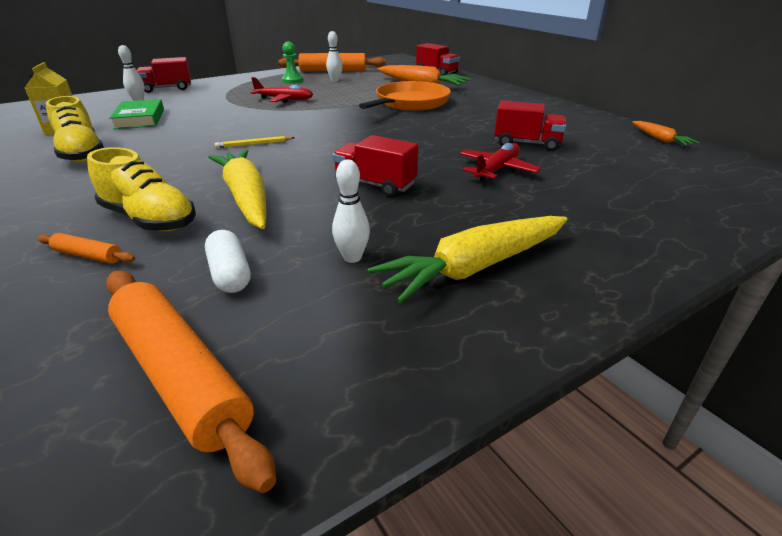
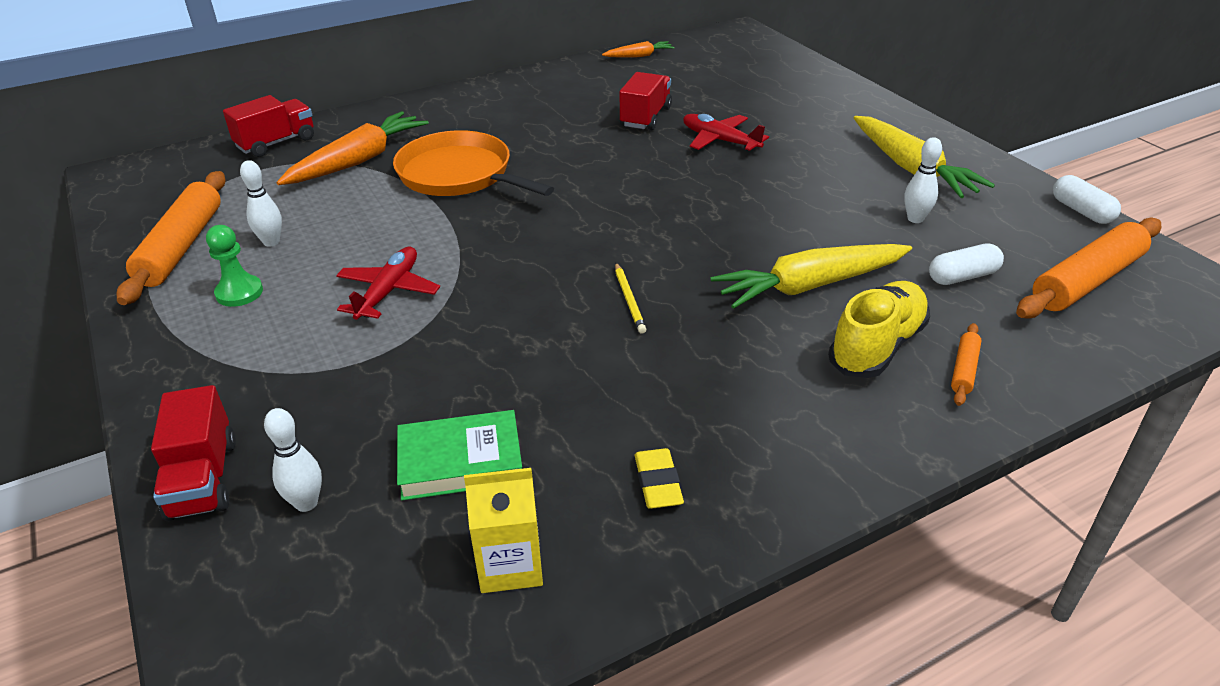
camera: 85 degrees left, 5 degrees up
(82, 153) = (658, 483): yellow shoe -> yellow eraser
(374, 421) = (1081, 211): none -> white capsule
(375, 185) = (765, 207): red truck -> none

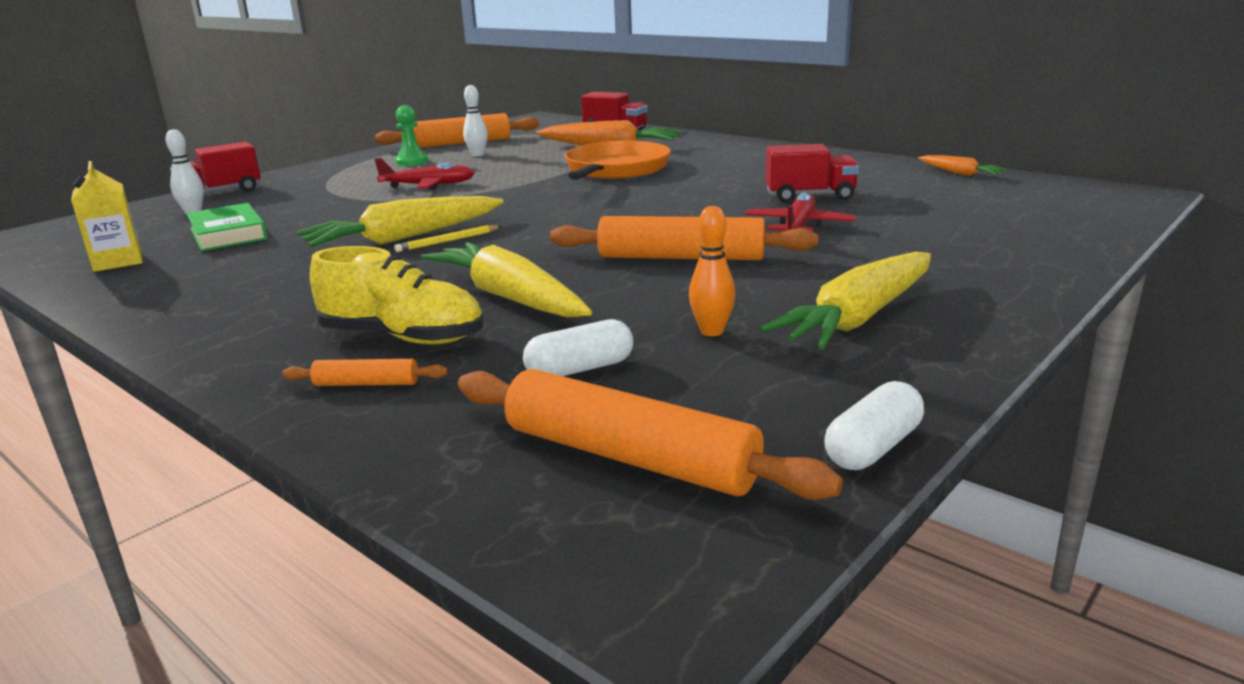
camera: 70 degrees right, 15 degrees down
(595, 325) = (404, 238): none -> yellow carrot
(658, 483) = (192, 284): yellow eraser -> none
(760, 198) = (681, 257): none -> orange rolling pin
(915, 219) = (711, 331): white bowling pin -> orange bowling pin
(962, 277) = (580, 369): white capsule -> white capsule turned 75 degrees counterclockwise

